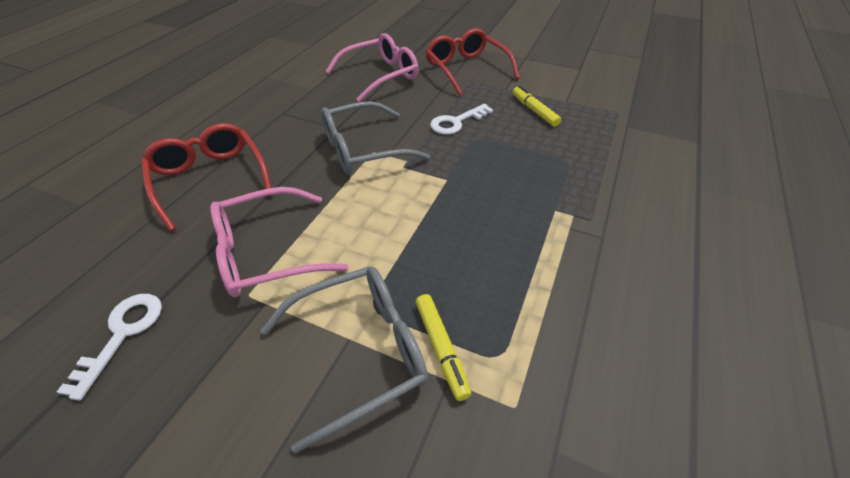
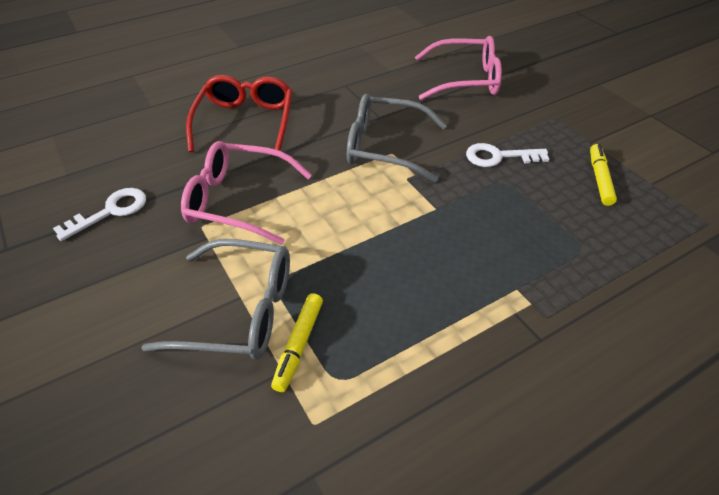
camera: 35 degrees right, 0 degrees up
(466, 69) = (564, 104): red glasses -> none

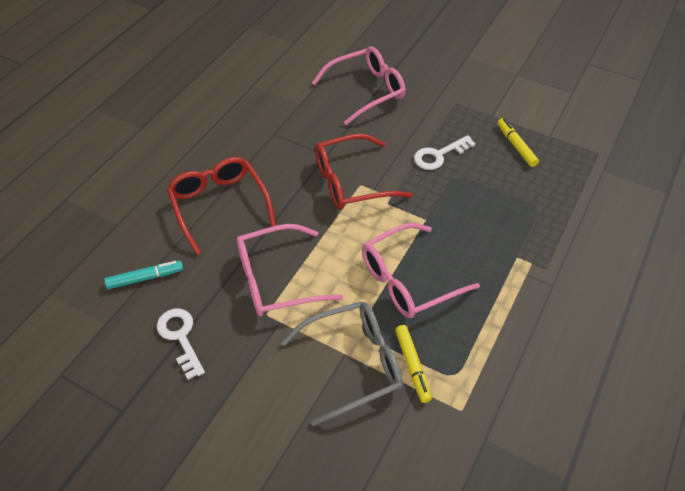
camera: 30 degrees left, 5 degrees up
(111, 211) = (180, 337): white key -> white key turned 45 degrees counterclockwise
(131, 153) = (145, 278): none -> turquoise marker
(368, 257) = (408, 280): none -> pink glasses
(385, 147) = (351, 182): grey glasses -> red glasses

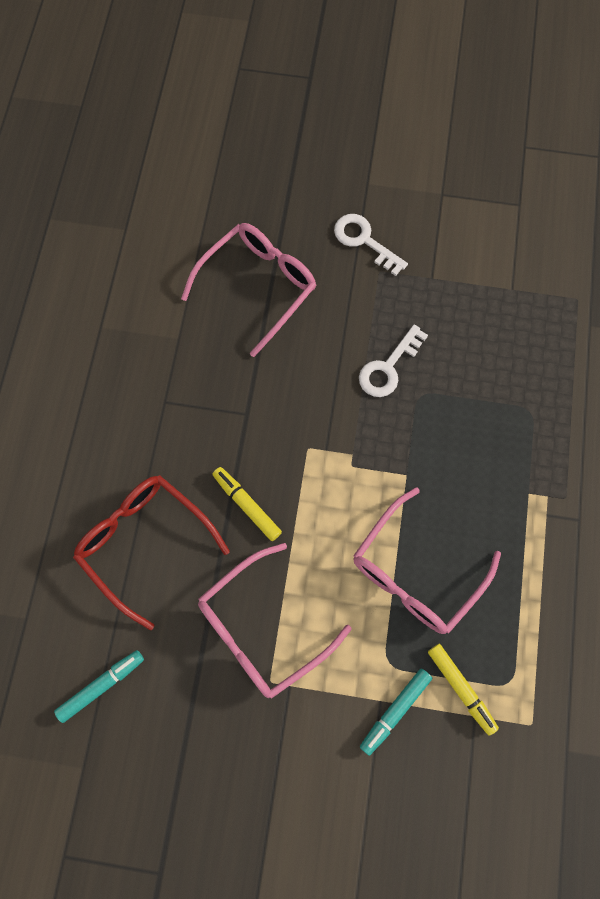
camera: 20 degrees left, 20 degrees up
(180, 337) = (182, 752): white key -> white key (364, 241)
(351, 182) = (295, 447): red glasses -> none
(353, 363) = (395, 711): grey glasses -> turquoise marker
(516, 146) = (477, 320): yellow marker -> yellow marker (247, 505)

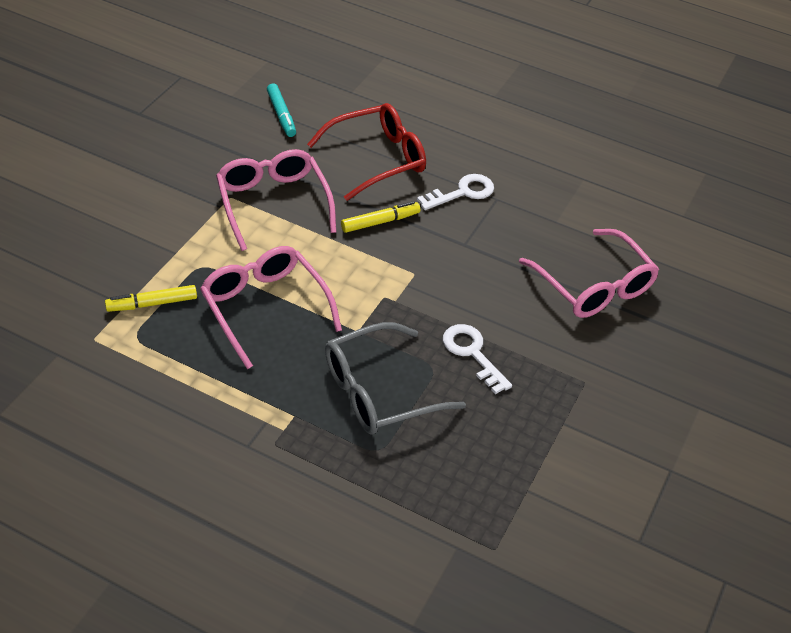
camera: 105 degrees right, 25 degrees down
(364, 241) = (625, 381): white key -> white key (462, 192)
(395, 711) = (162, 258): turquoise marker -> none
(468, 431) = (379, 391): none -> grey glasses

